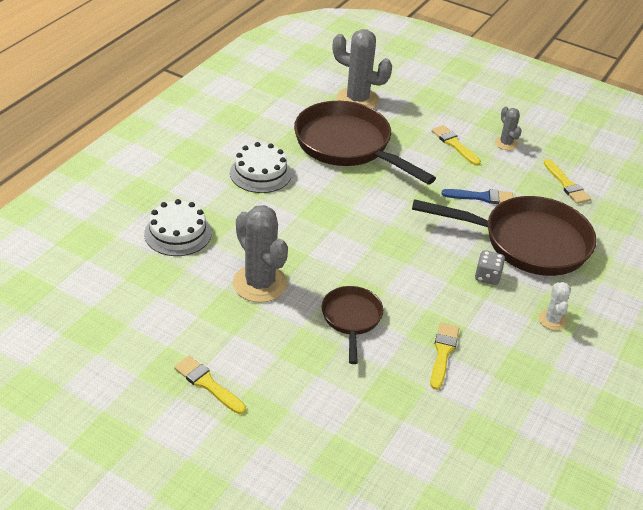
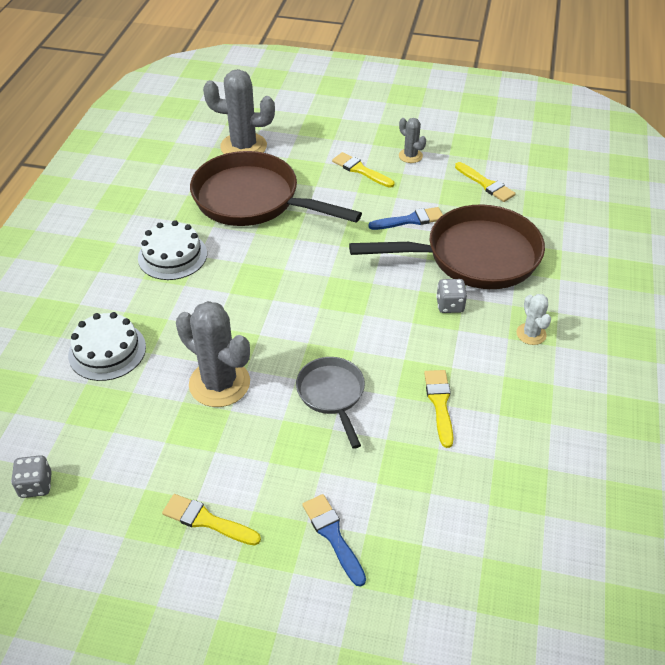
camera: 15 degrees left, 5 degrees up
(84, 318) = (36, 485): none -> grey dice
(306, 427) = (333, 535): none -> blue brush
(351, 319) = (332, 394): brown pan -> grey pan

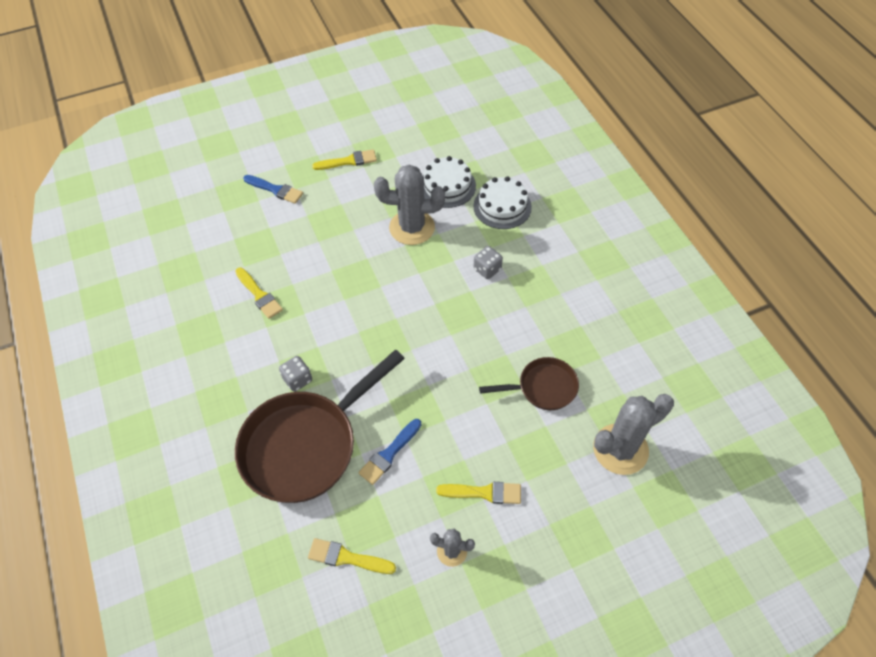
camera: 145 degrees right, 10 degrees up
(36, 485) = (452, 128): grey dice -> grey dice (487, 269)
(172, 256) = (543, 294): white cake -> white cake (447, 186)
(253, 200) = (543, 387): brown pan -> brown pan, size x0.52
(332, 394) = (335, 261): grey pan -> none
(531, 334) = (219, 390): white cactus -> none

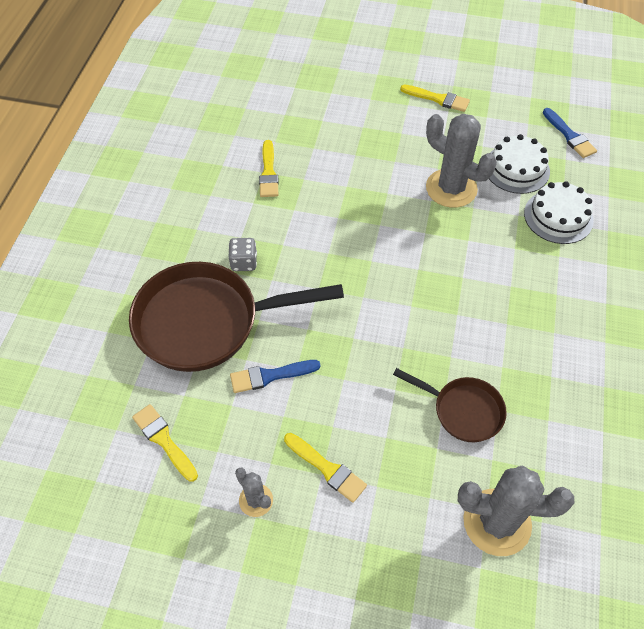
camera: 35 degrees right, 0 degrees up
(275, 190) = (352, 91): blue brush -> blue brush (569, 136)
(487, 269) = (495, 267): grey dice -> none

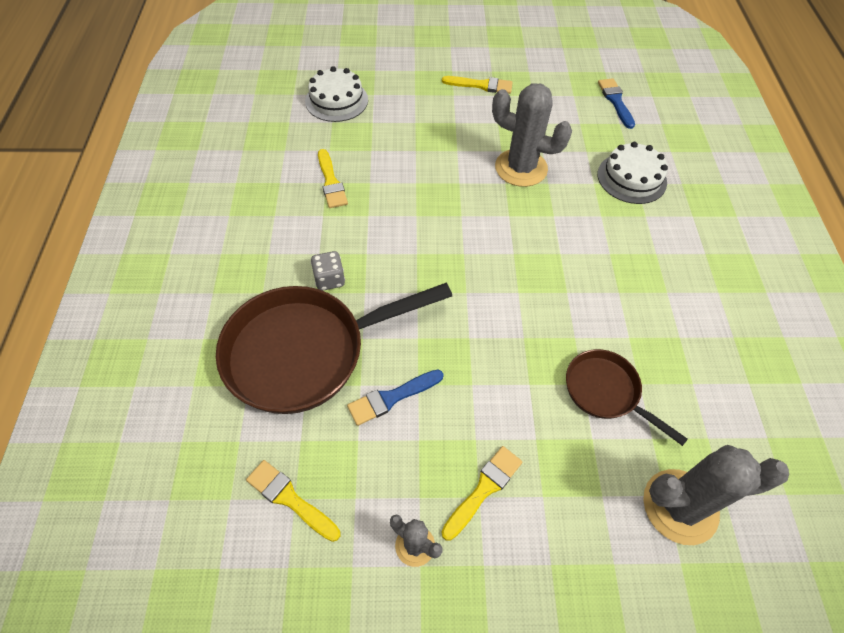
camera: 15 degrees left, 0 degrees up
(327, 469) = (483, 489): yellow brush -> yellow brush turned 75 degrees counterclockwise
(463, 410) = (605, 392): brown pan -> brown pan turned 150 degrees counterclockwise
(516, 168) = (577, 139): white cake -> white cake (336, 100)
(569, 136) = (615, 101): blue brush -> blue brush turned 150 degrees counterclockwise

